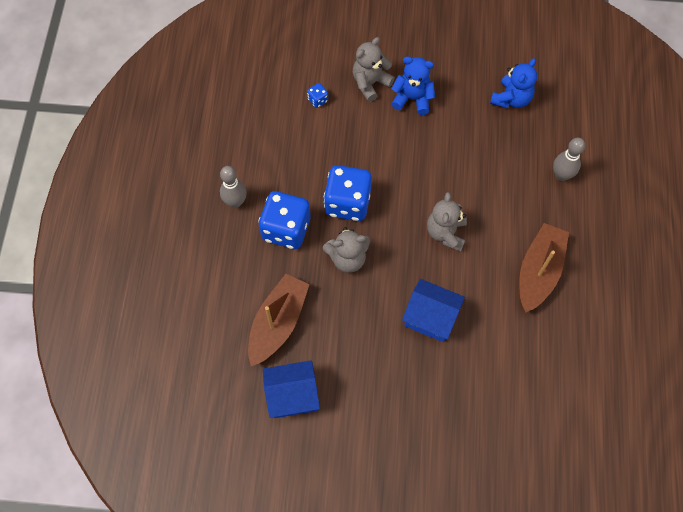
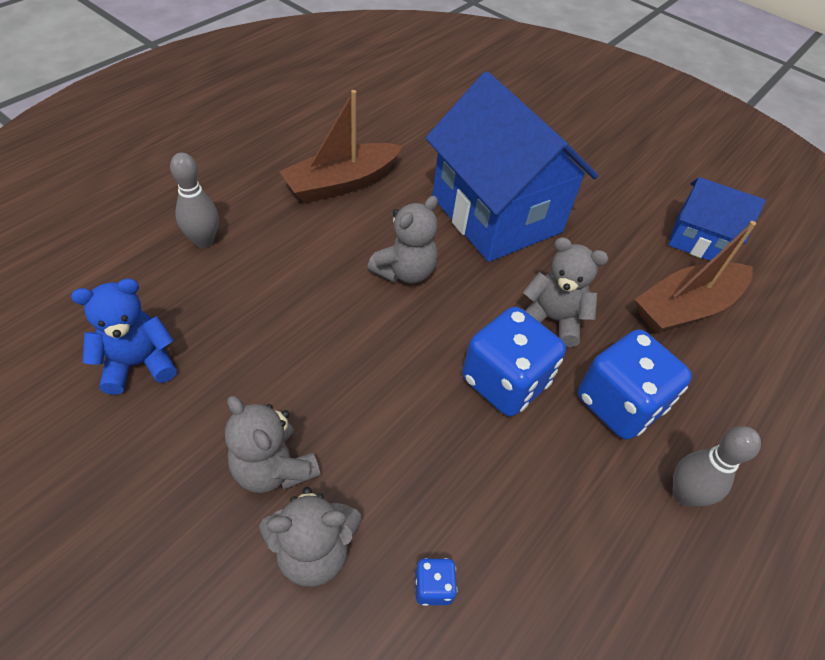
camera: 150 degrees left, 15 degrees down
(412, 98) = (273, 468): blue teddy bear -> grey teddy bear
(430, 317) = (496, 214): blue house -> blue house, size x1.86

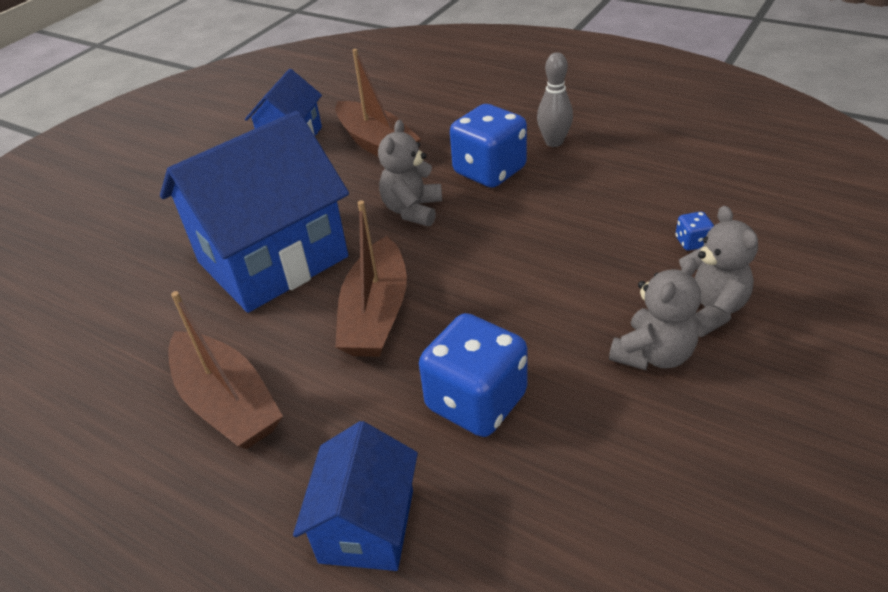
camera: 90 degrees left, 10 degrees down
(138, 363) = (591, 516): blue teddy bear -> none
(204, 241) = (367, 525): grey bowling pin -> blue house
(405, 271) = (376, 314): grey teddy bear -> brown boat
(505, 382) = (493, 229): blue dice -> blue dice (476, 401)

